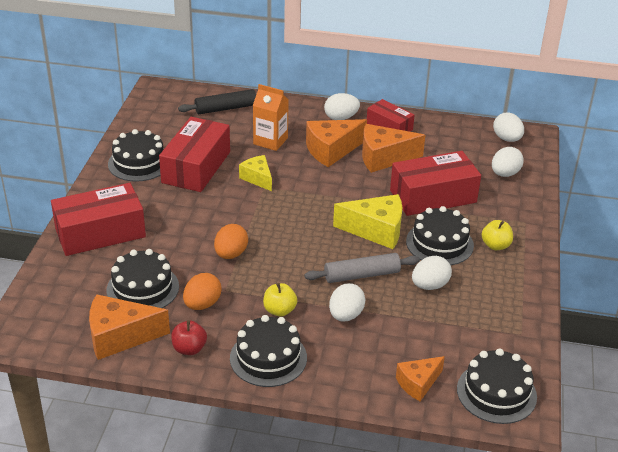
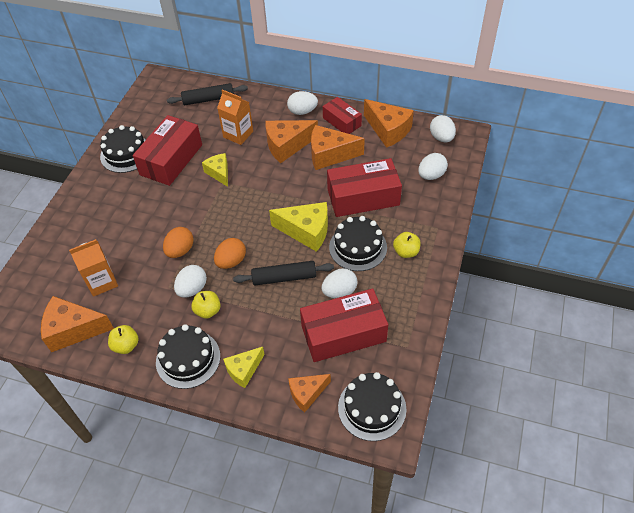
camera: 10 degrees right, 15 degrees up
(100, 232) = (80, 224): red box -> red box (343, 333)
(143, 288) = (102, 282): black cake -> orange carton
(189, 349) = (126, 345): red apple -> yellow apple
(202, 304) = (146, 301): orange egg -> orange egg (231, 261)
(338, 365) = (244, 370): none -> yellow cheese
(345, 315) = (261, 319): white egg -> white egg (192, 289)
(362, 275) = (284, 277): grey rolling pin -> black rolling pin
(445, 133) = (388, 130): none -> orange cheese

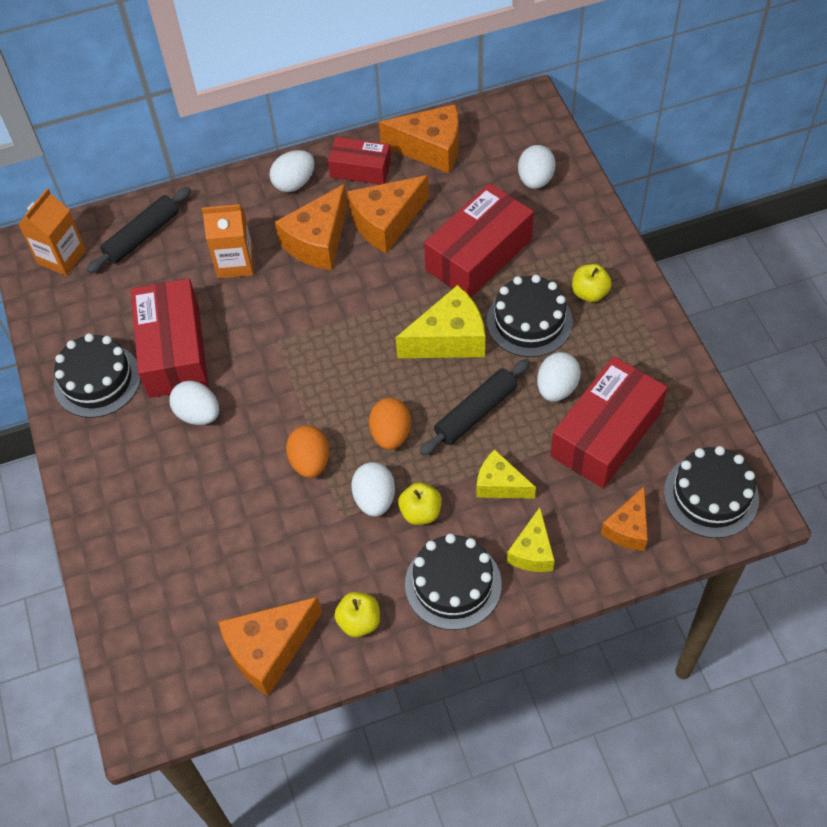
camera: 35 degrees left, 5 degrees up
(102, 282) = (244, 567): orange carton -> orange carton (62, 257)
(219, 173) = (261, 330): yellow cheese -> yellow cheese (500, 484)
(441, 138) = (505, 123): white egg -> white egg (198, 414)

